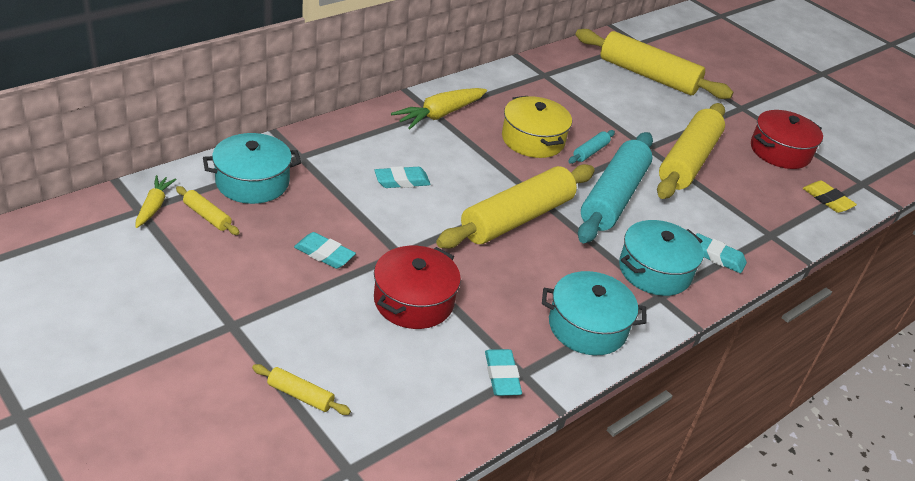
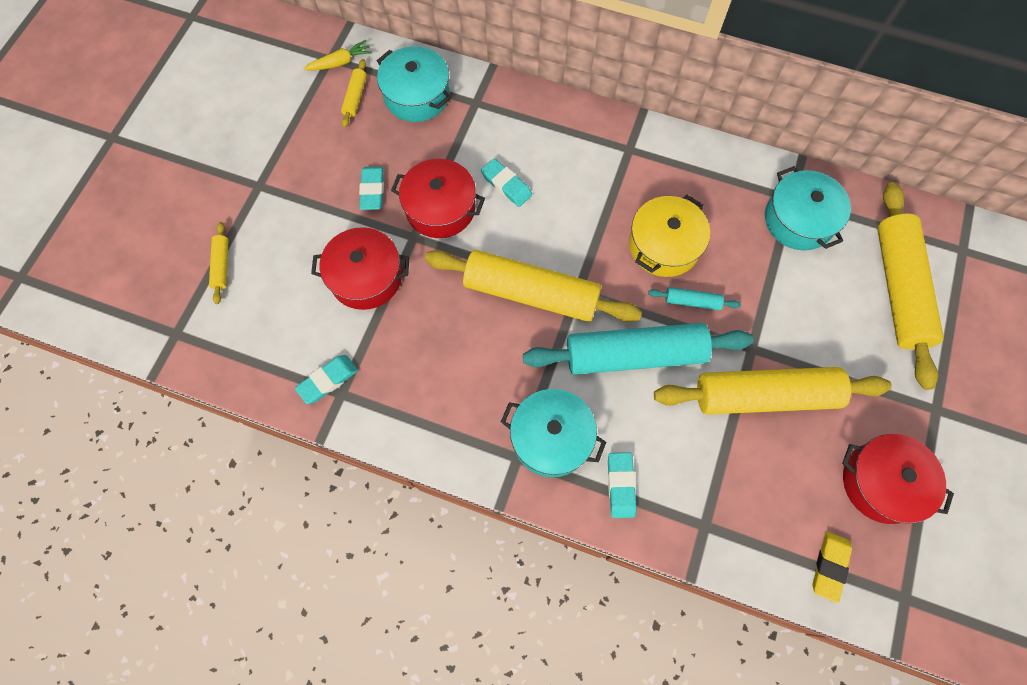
camera: 65 degrees right, 30 degrees up
(386, 225) = (440, 208): none -> red pot
(439, 115) = (629, 156): yellow carrot -> none
(587, 327) = (431, 415): turquoise pot -> turquoise pot (798, 220)

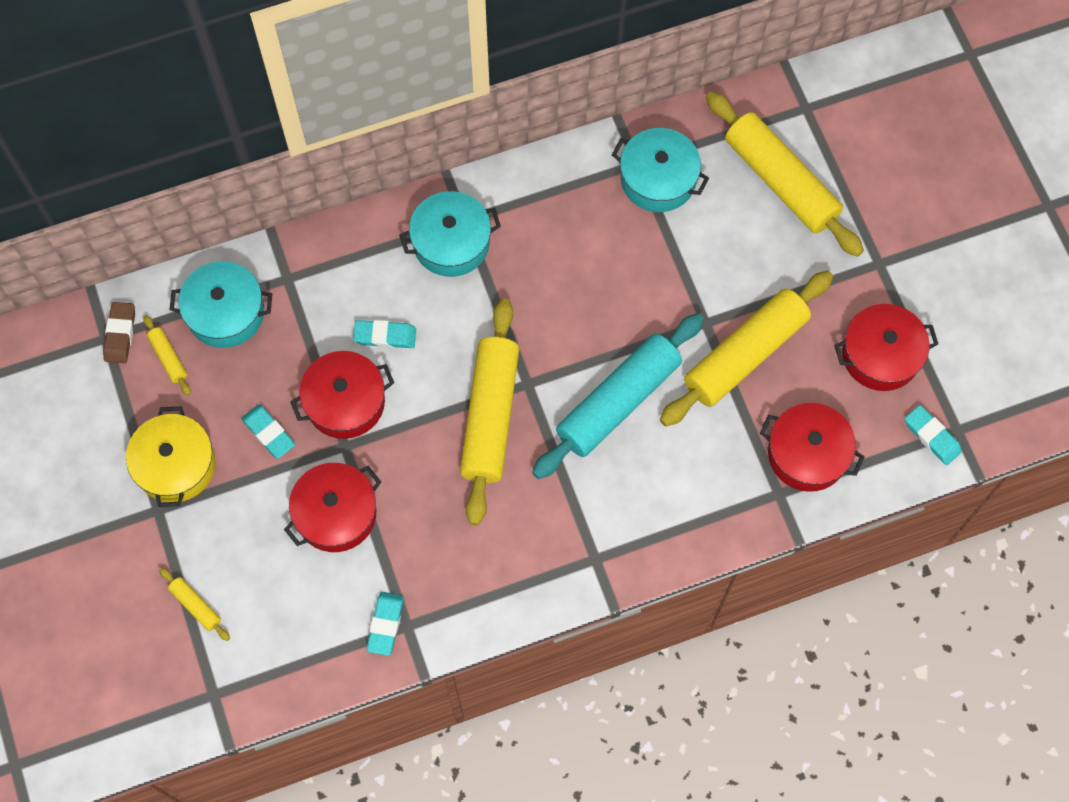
camera: 40 degrees left, 0 degrees up
(340, 62) = (120, 334): yellow carrot -> brown eraser
(531, 293) = (490, 416): yellow rolling pin -> yellow rolling pin turned 60 degrees counterclockwise
(551, 438) = (609, 522): turquoise pot -> turquoise pot (451, 243)
(621, 485) = (692, 515): turquoise eraser -> turquoise eraser (932, 436)
(664, 245) = (566, 288): yellow pot -> yellow pot (176, 465)
(692, 302) = (628, 319): turquoise rolling pin -> none
(754, 513) = (807, 454): none -> red pot
(829, 566) = (889, 450): yellow eraser -> none

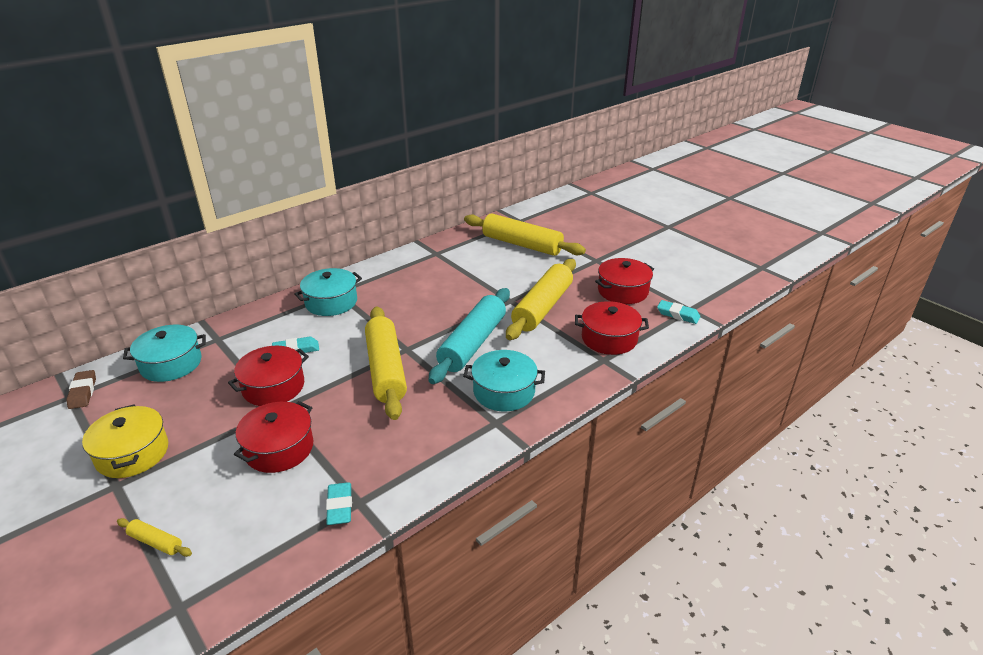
camera: 20 degrees left, 35 degrees down
(168, 358) = (124, 396): yellow rolling pin -> none
(268, 433) = (213, 416): turquoise eraser -> none
(658, 179) = (451, 256): turquoise pot -> turquoise pot (504, 391)

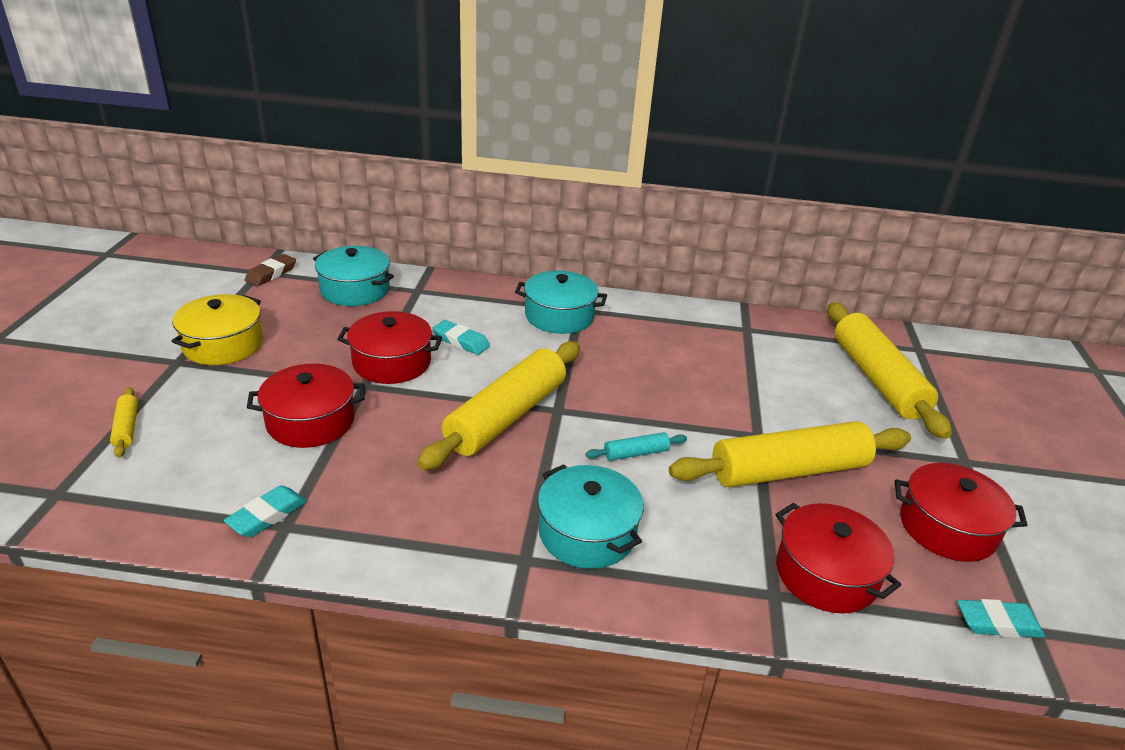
camera: 45 degrees right, 0 degrees up
(472, 343) = (636, 453): turquoise rolling pin -> turquoise rolling pin, size x0.41
(678, 315) = (997, 623): turquoise eraser -> turquoise eraser turned 75 degrees counterclockwise

